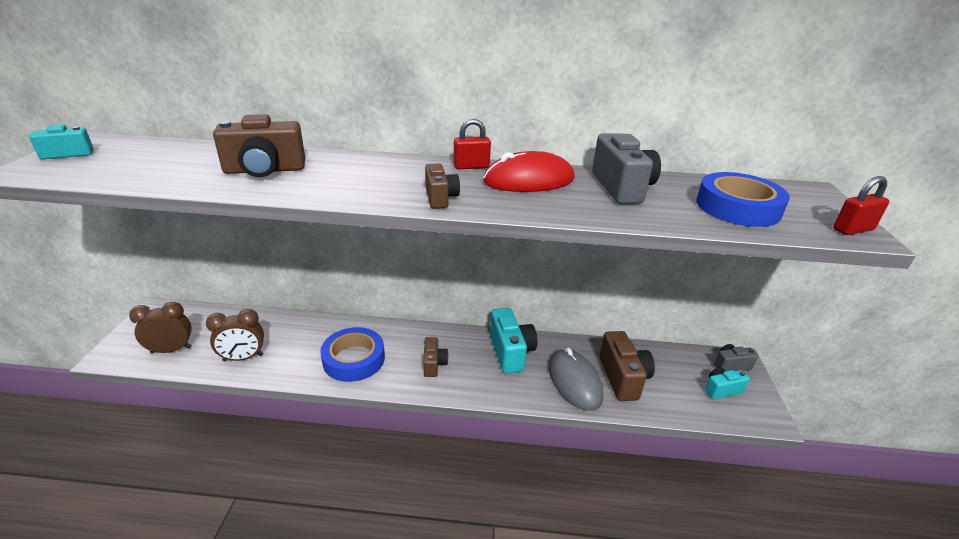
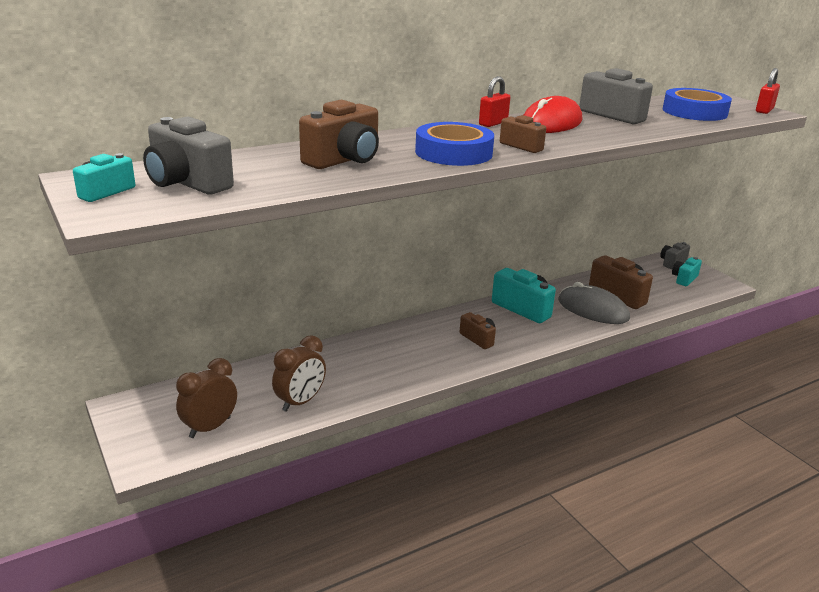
camera: 35 degrees left, 5 degrees down
(124, 161) = (187, 183): none -> grey camera
(354, 359) = (407, 362): blue tape -> blue tape (453, 153)

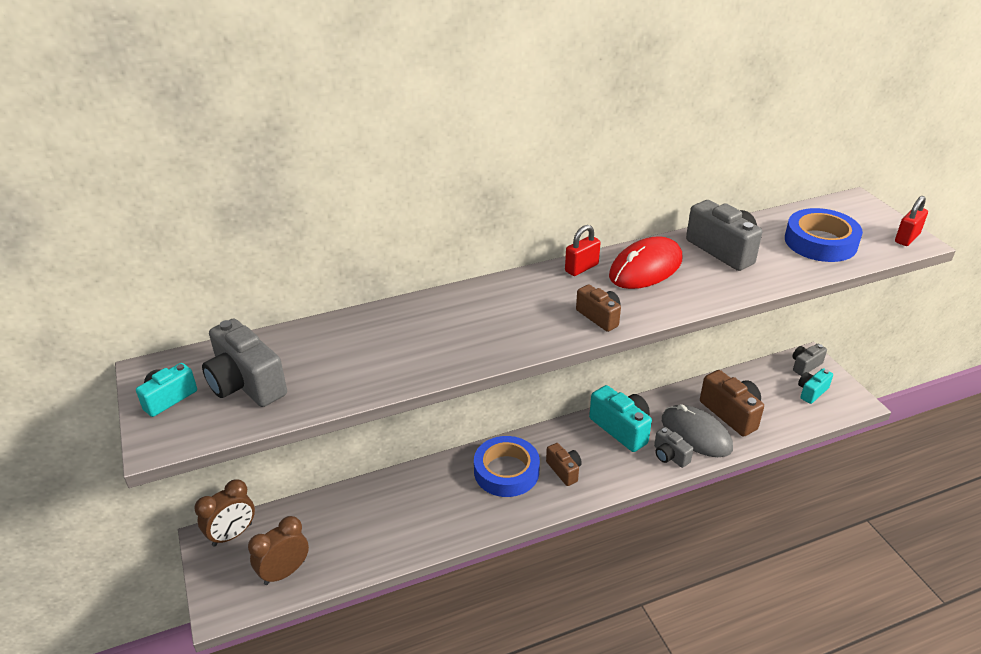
camera: 10 degrees right, 10 degrees up
(300, 402) = (372, 545): brown clock -> brown clock (232, 534)
(344, 160) = (406, 343): brown camera -> none
(453, 153) = (522, 329): blue tape -> blue tape (506, 471)
(574, 325) = (670, 456): none -> grey camera

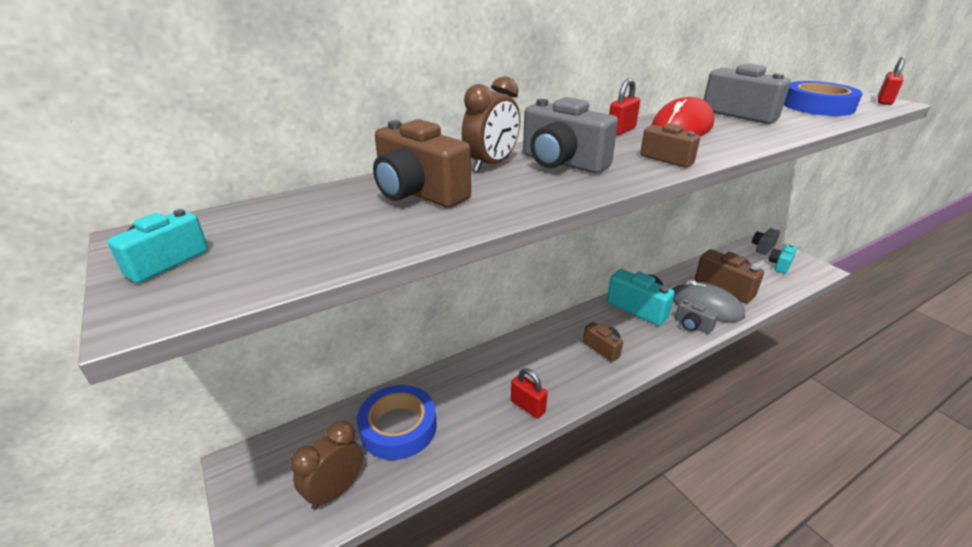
camera: 10 degrees left, 5 degrees down
(232, 534) = (267, 455): brown clock -> brown clock (491, 164)
(246, 384) = (277, 239): grey camera -> grey camera (562, 163)
(362, 342) = (418, 193): none -> brown camera
(469, 520) = (528, 406): none -> red padlock
(506, 471) = (548, 355): blue tape -> blue tape (398, 427)

